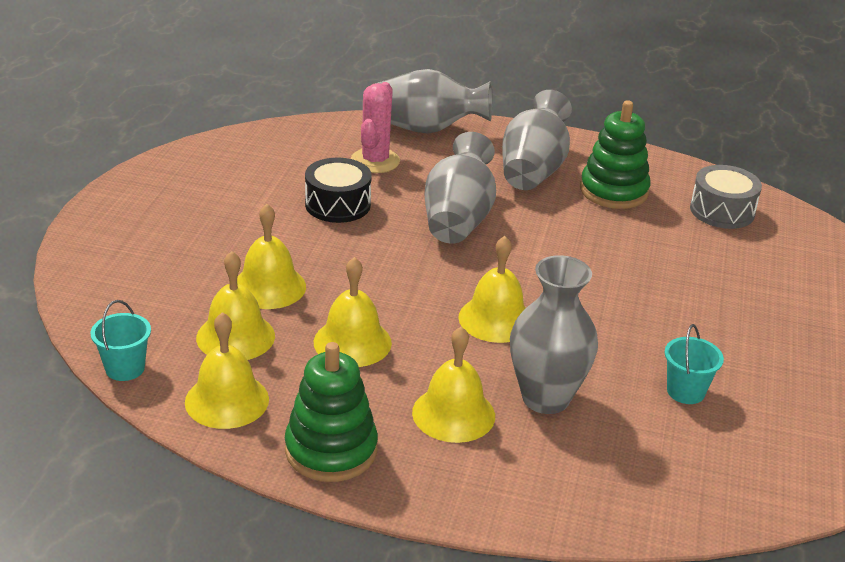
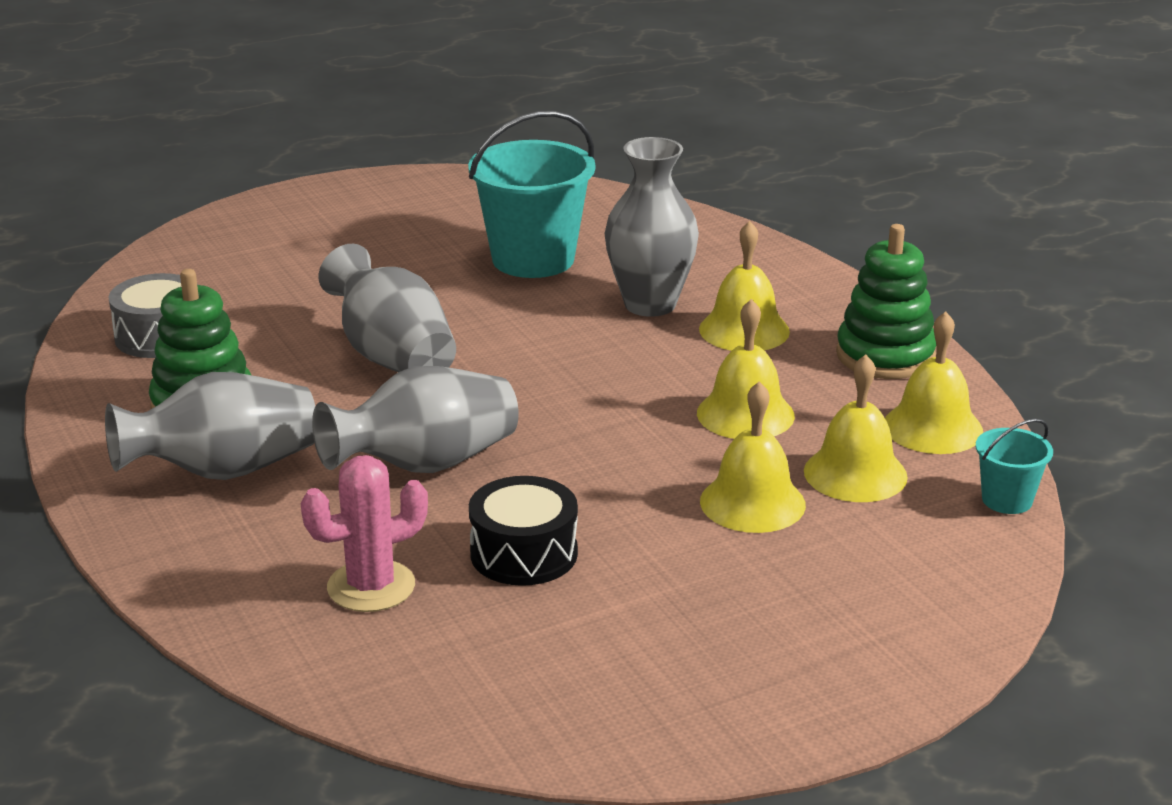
camera: 130 degrees left, 5 degrees down
(427, 129) = (212, 596): grey vase -> grey vase (392, 357)
(496, 319) = (578, 367): yellow bell -> none
(685, 391) = (533, 259): turquoise bucket -> turquoise bucket, size x2.06

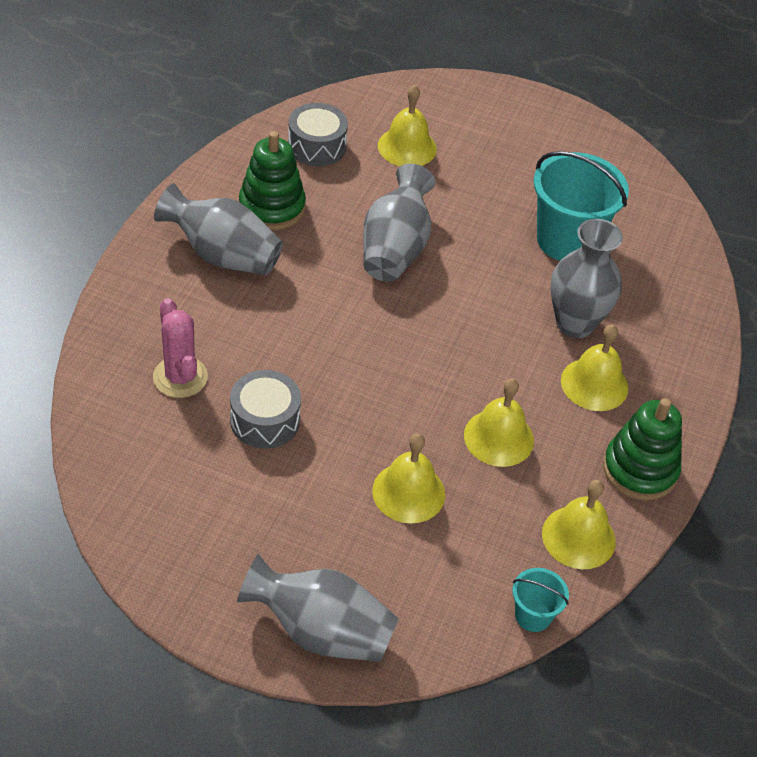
camera: 45 degrees right, 20 degrees up
(371, 587) = (180, 377): pink cactus -> pink cactus turned 45 degrees clockwise
(425, 464) = (306, 329): grey vase -> grey vase (321, 631)
(524, 553) = (265, 420): black drum -> grey drum
(855, 473) = (487, 524): yellow bell -> yellow bell (407, 147)

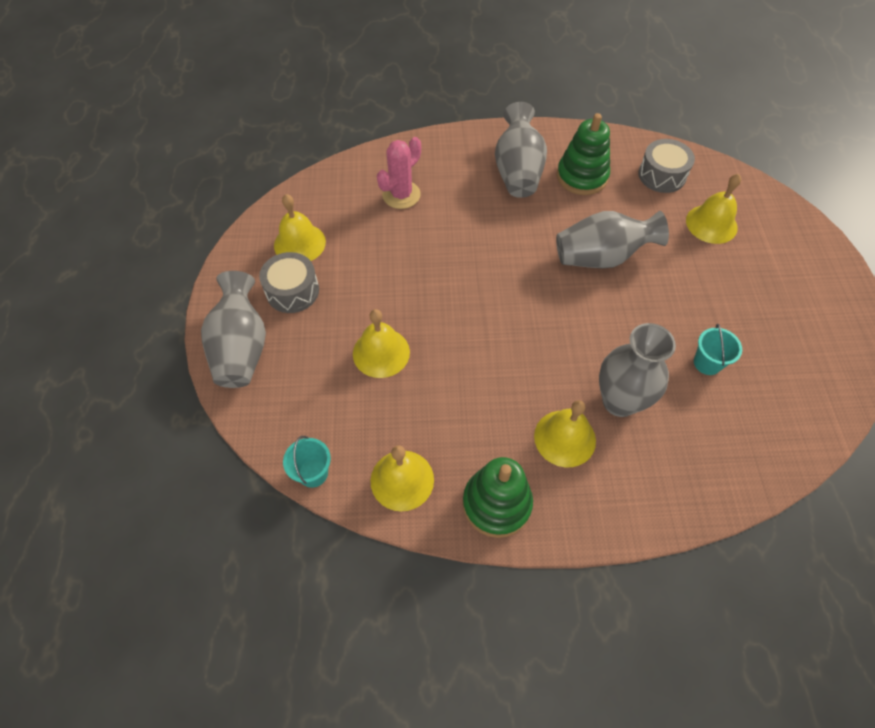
camera: 70 degrees right, 10 degrees up
(265, 420) = (394, 250): grey drum -> grey drum (292, 291)
(498, 437) = (465, 390): yellow bell -> yellow bell (299, 243)
(566, 240) = (707, 363): turquoise bucket -> turquoise bucket, size x0.48

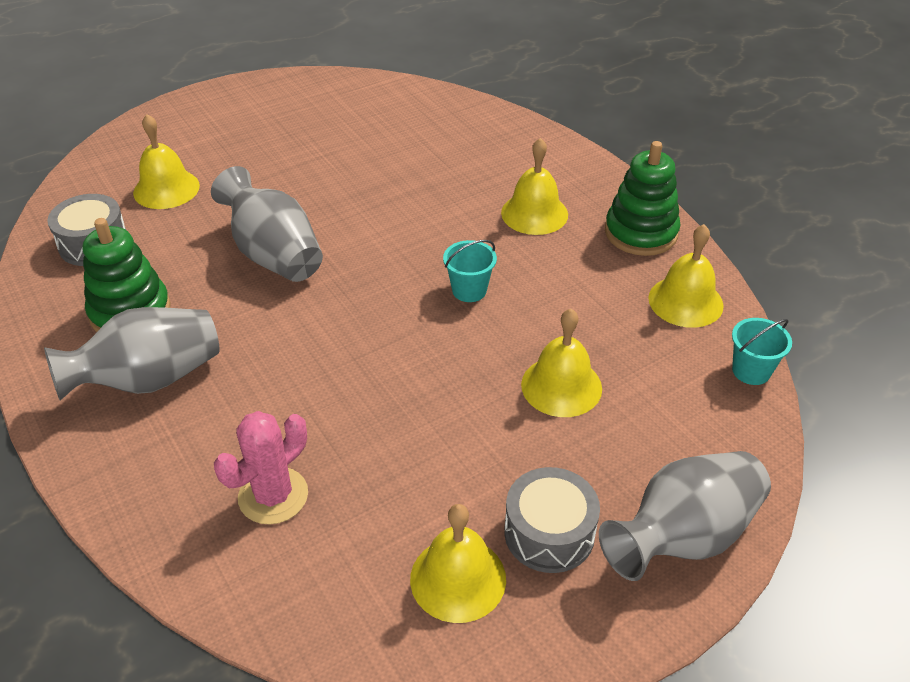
camera: 120 degrees left, 15 degrees down
(401, 195) = (273, 496): pink cactus -> pink cactus turned 60 degrees counterclockwise
(619, 401) = (462, 192): grey vase -> none
(707, 363) = (372, 153): turquoise bucket -> turquoise bucket (469, 290)

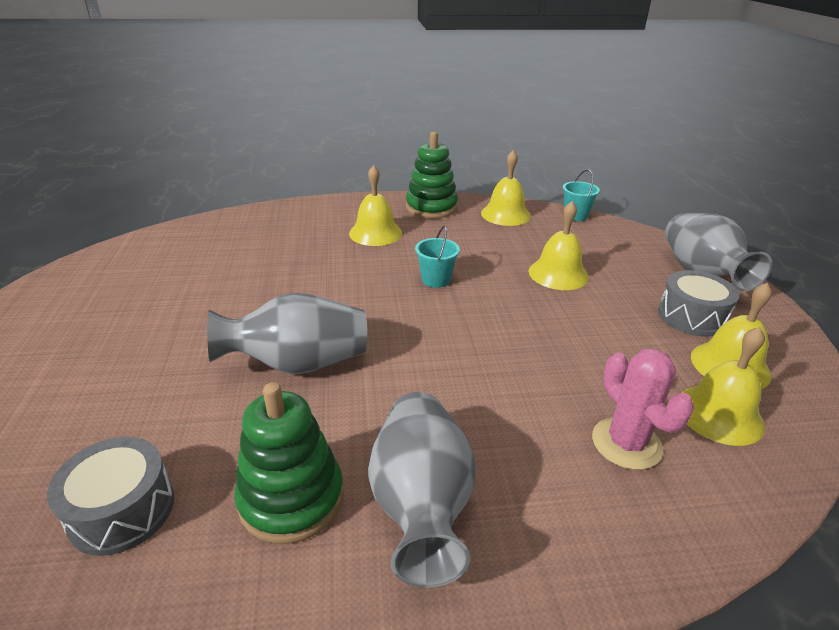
camera: 65 degrees left, 10 degrees down
(166, 189) = (96, 417): yellow bell -> yellow bell (719, 414)

